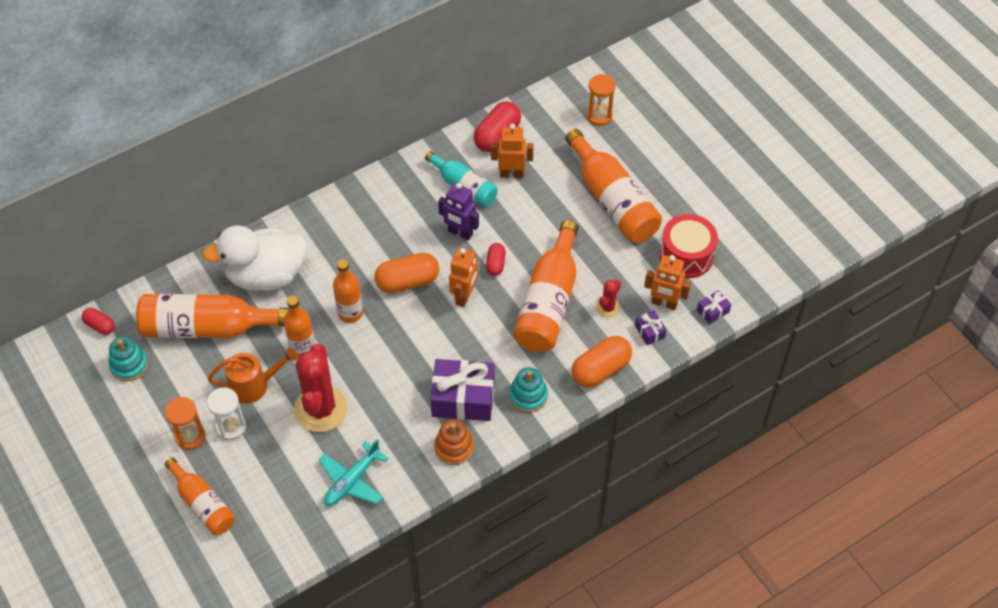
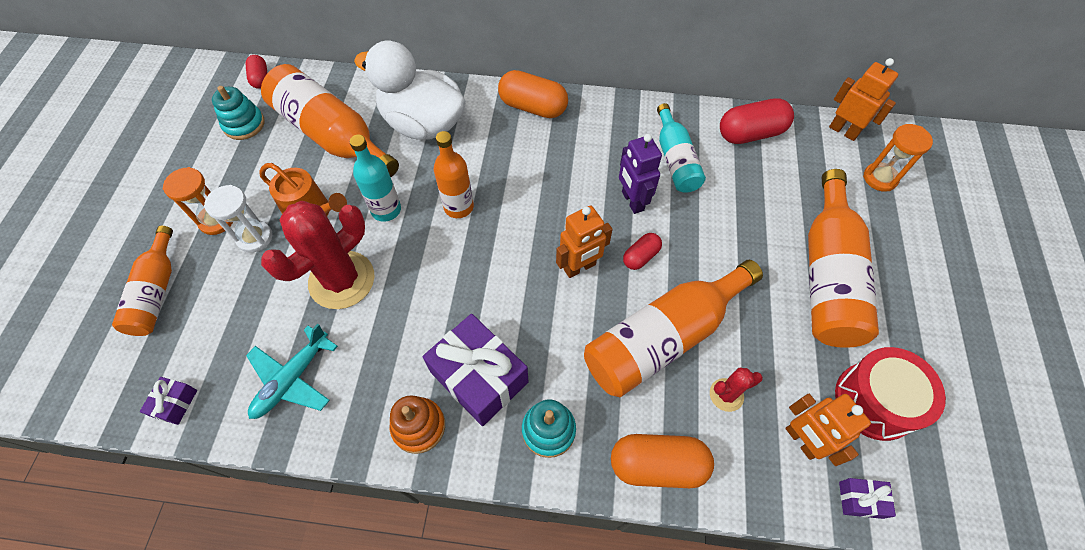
camera: 40 degrees right, 5 degrees up
(303, 348) = (386, 210): orange bottle -> turquoise bottle
(352, 481) = (292, 379): turquoise plane -> turquoise plane turned 45 degrees counterclockwise
(407, 281) = (538, 213): orange capsule -> orange capsule (533, 107)
(511, 174) = (735, 178): orange robot -> orange robot (843, 131)
(649, 331) = (755, 463): purple gift -> purple gift (175, 403)

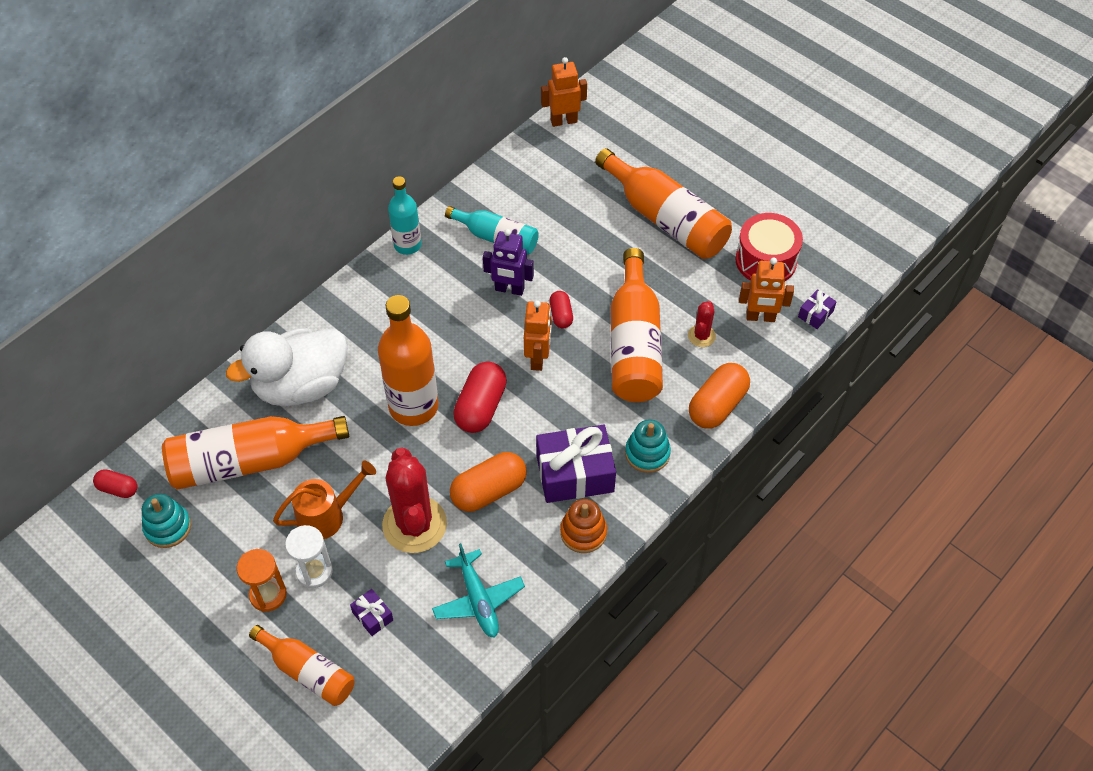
camera: 55 degrees left, 5 degrees down
(175, 403) = (433, 694): purple gift -> purple gift (372, 616)
(386, 210) = (371, 459): turquoise bottle -> turquoise bottle (407, 245)
(458, 207) = (413, 406): orange bottle -> orange bottle, size x1.66
(533, 107) = (357, 297): orange capsule -> orange capsule (488, 491)
(750, 133) = (515, 176): red capsule -> red capsule (480, 407)
(880, 178) = (619, 132): orange hourglass -> none

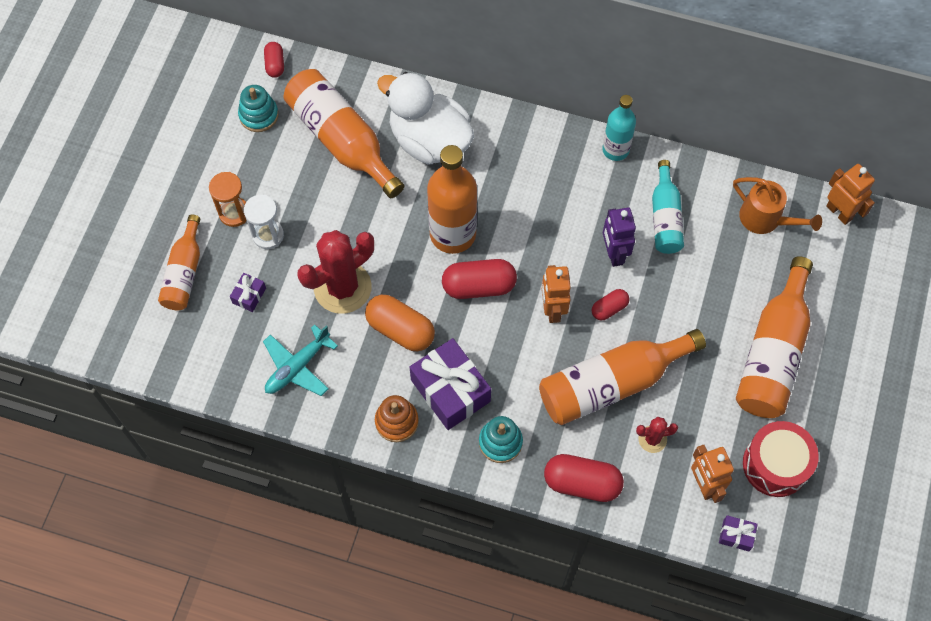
camera: 65 degrees right, 10 degrees up
(327, 515) = (320, 220): orange watering can -> orange watering can (765, 219)
(538, 358) = (552, 310): orange robot -> orange robot turned 105 degrees clockwise
(717, 405) = (582, 483): orange capsule -> red capsule

